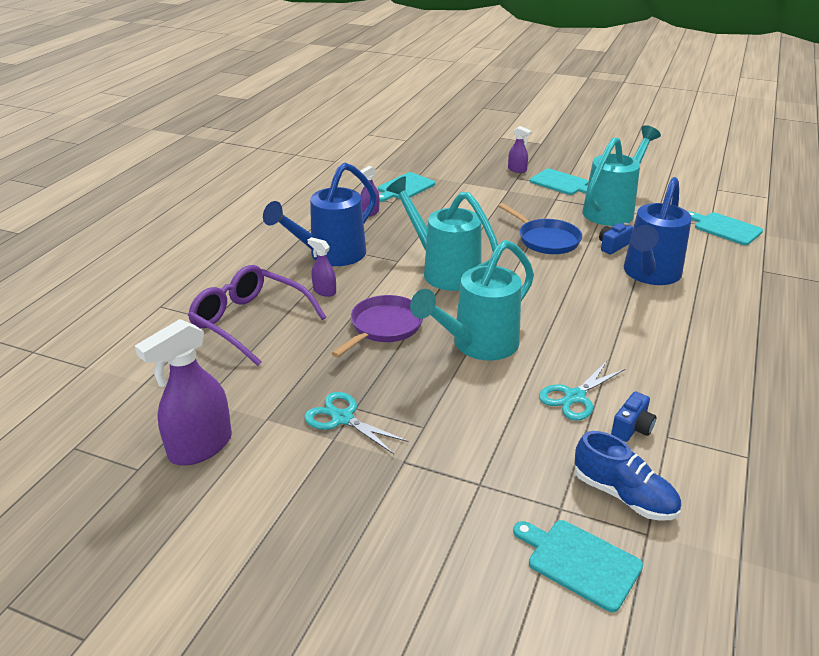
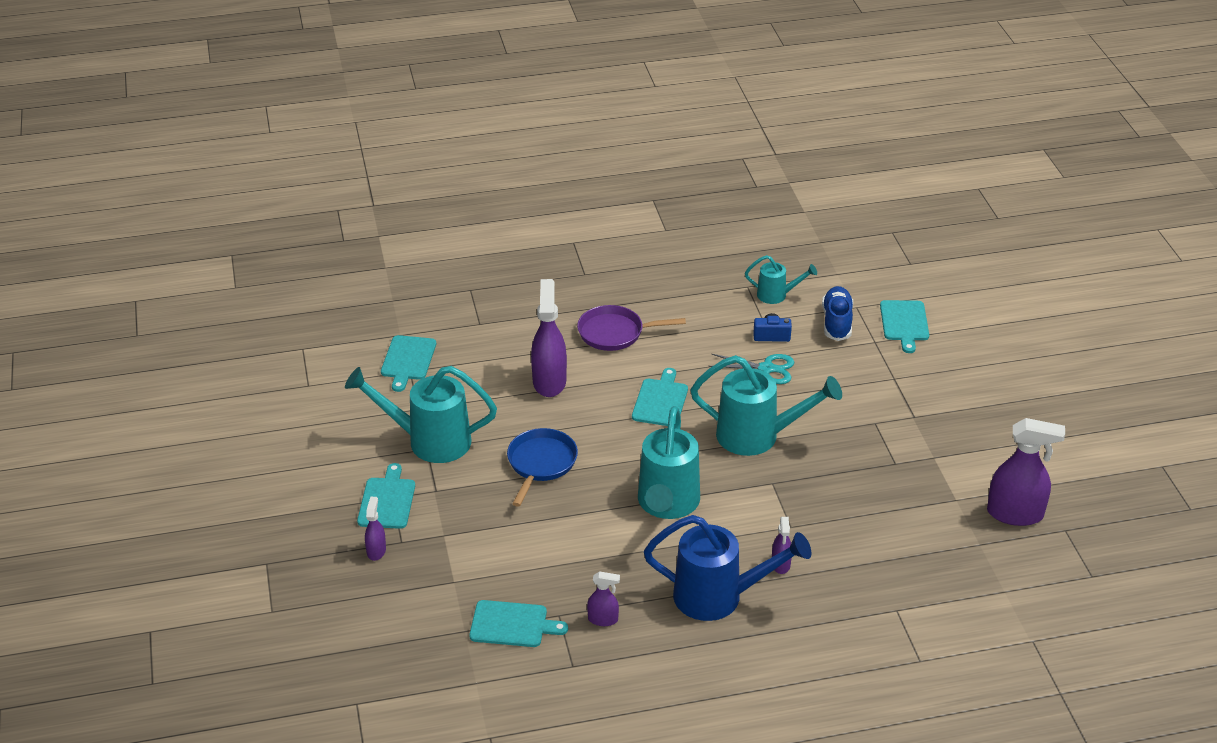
camera: 125 degrees left, 5 degrees up
(249, 322) = (873, 583): purple glasses -> none
(342, 418) = (912, 463): turquoise scissors -> none
(384, 327) = (790, 498): purple pan -> purple pan (615, 333)
(576, 316) = (661, 401): none -> turquoise cutting board
(613, 246) = (513, 418): blue camera -> none
(649, 274) = (549, 381): blue watering can -> purple spray bottle
(715, 472) = (776, 295): none -> turquoise watering can

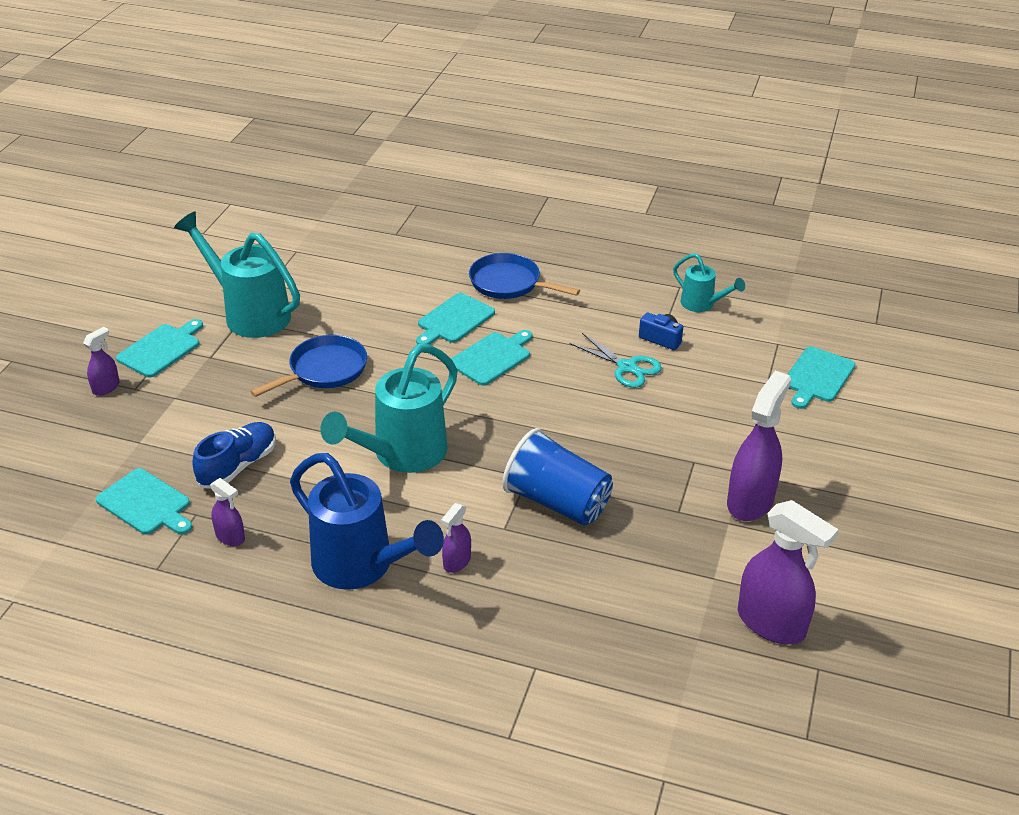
camera: 30 degrees right, 0 degrees up
(408, 360) = (303, 242): turquoise cutting board -> turquoise cutting board (454, 320)
(549, 381) = (406, 303): purple spray bottle -> purple spray bottle (750, 501)
(615, 333) = (509, 283): purple pan -> blue pan
(757, 436) = (555, 426): turquoise watering can -> none
(809, 492) = (557, 502): none -> blue cup
(836, 322) = (742, 350): blue shoe -> blue shoe (238, 466)

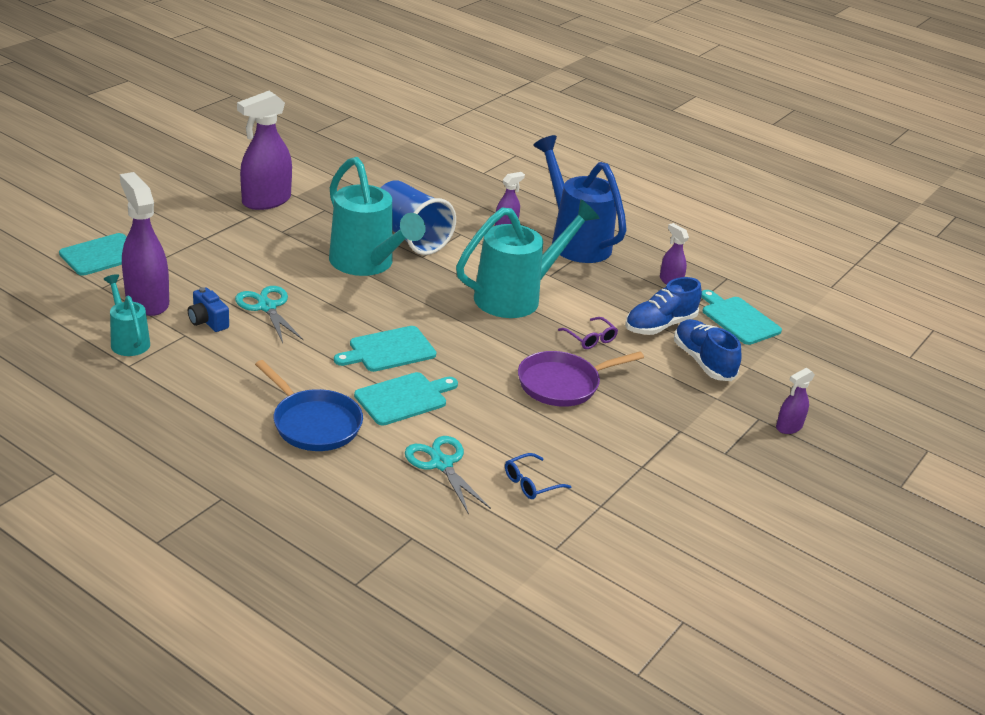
camera: 165 degrees left, 5 degrees down
(161, 349) = (733, 454): turquoise cutting board -> none
(189, 434) = (703, 361): none -> blue shoe
(250, 314) = (631, 470): turquoise watering can -> turquoise watering can (367, 264)
(309, 426) = (590, 339): none -> purple glasses
(324, 370) = (563, 384): blue pan -> purple pan
(326, 285) = (531, 483): none -> blue glasses
(398, 281) = (441, 464): none -> turquoise scissors
(771, 623) = (321, 151): purple spray bottle -> purple spray bottle (147, 301)

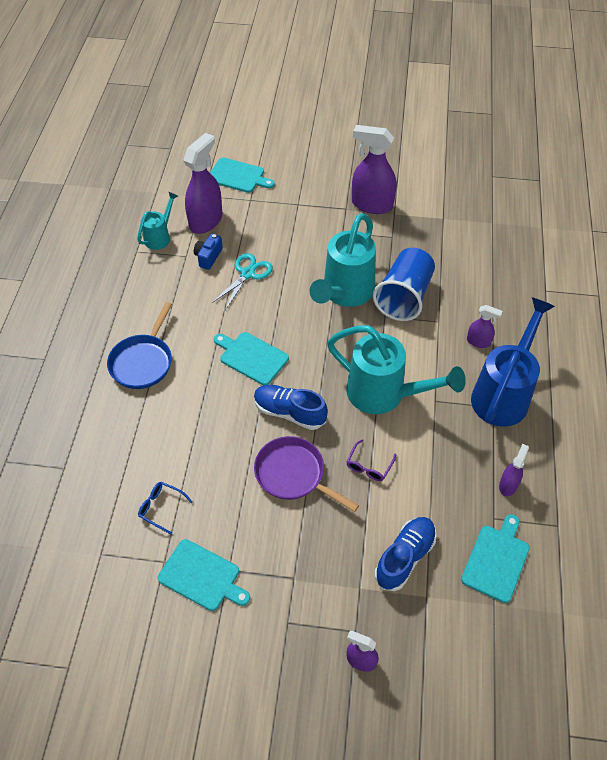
camera: 65 degrees right, 20 degrees up
(404, 398) = (204, 392): turquoise cutting board -> turquoise cutting board (202, 576)
(441, 464) = (147, 447): turquoise scissors -> none
(660, 325) = (431, 505): blue shoe -> blue shoe (289, 412)

